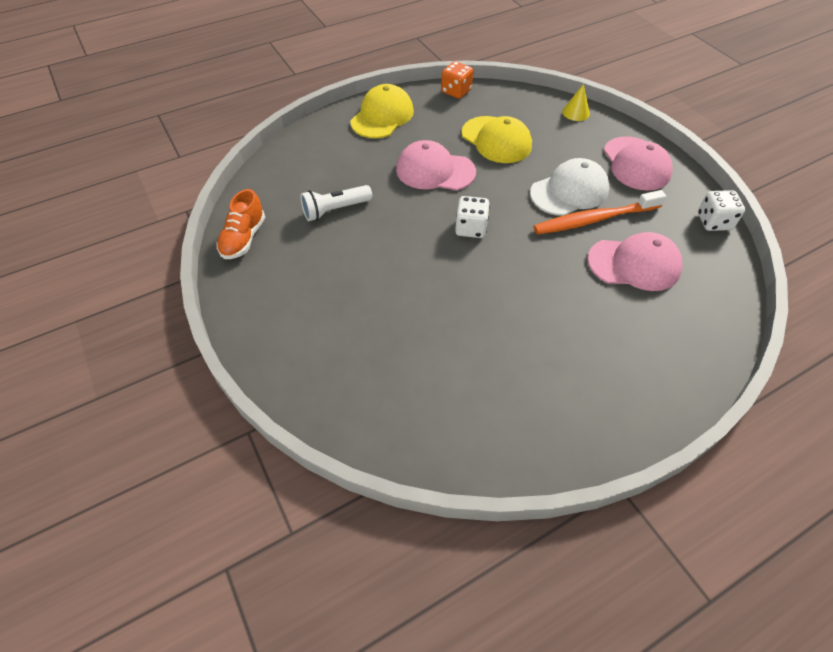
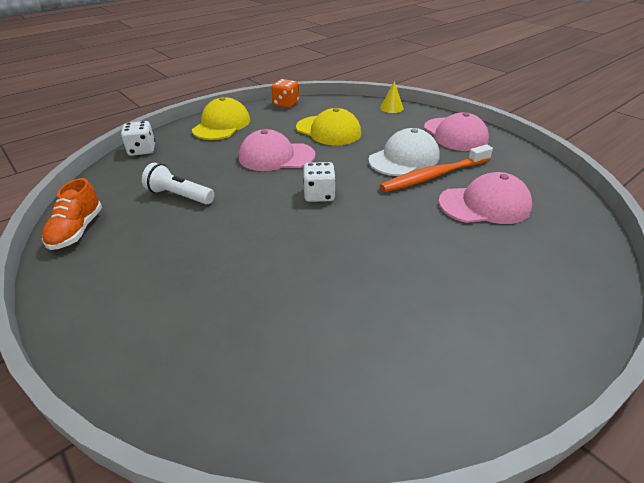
camera: 10 degrees left, 15 degrees down
(335, 210) = (179, 196): white flashlight -> white flashlight turned 60 degrees clockwise
(714, 222) = (539, 166): white dice -> white dice (142, 150)

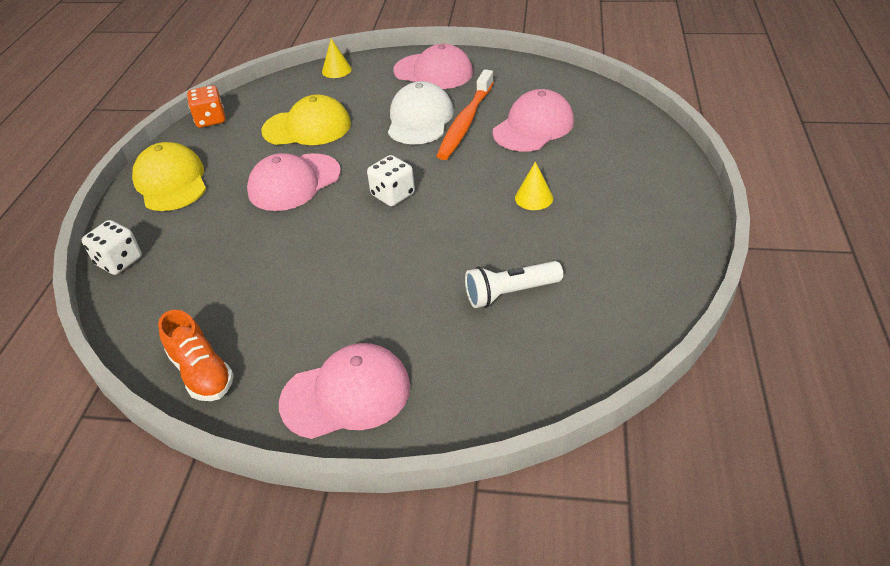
camera: 40 degrees left, 5 degrees up
(106, 302) = (346, 394): none -> pink cap
(179, 196) = (255, 276): white flashlight -> white flashlight (510, 293)
(414, 255) = (534, 198): none -> yellow cone

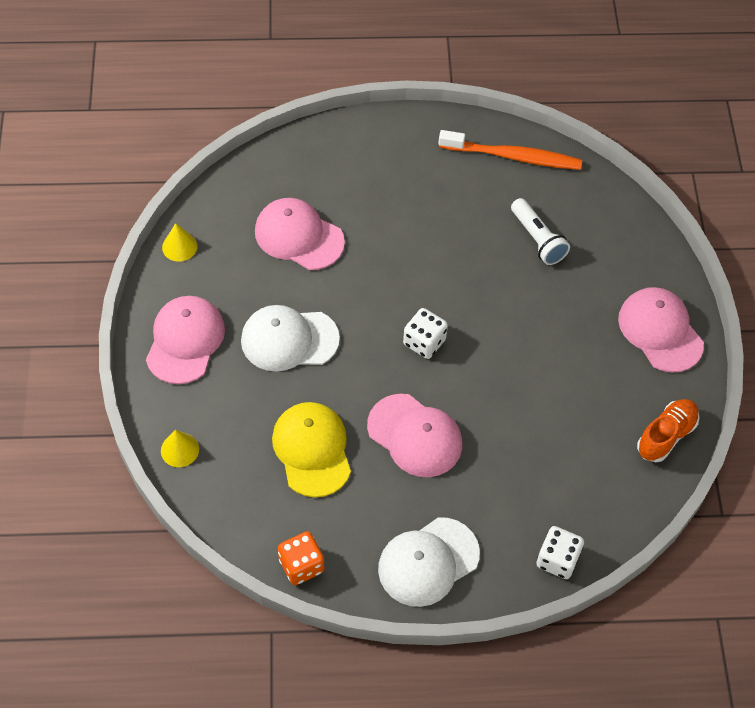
camera: 105 degrees left, 15 degrees up
(171, 182) = (428, 562): yellow cap -> white cap
(465, 122) = (293, 296): orange toothbrush -> orange toothbrush (513, 156)
(534, 198) = (414, 230): yellow cone -> yellow cone (179, 246)

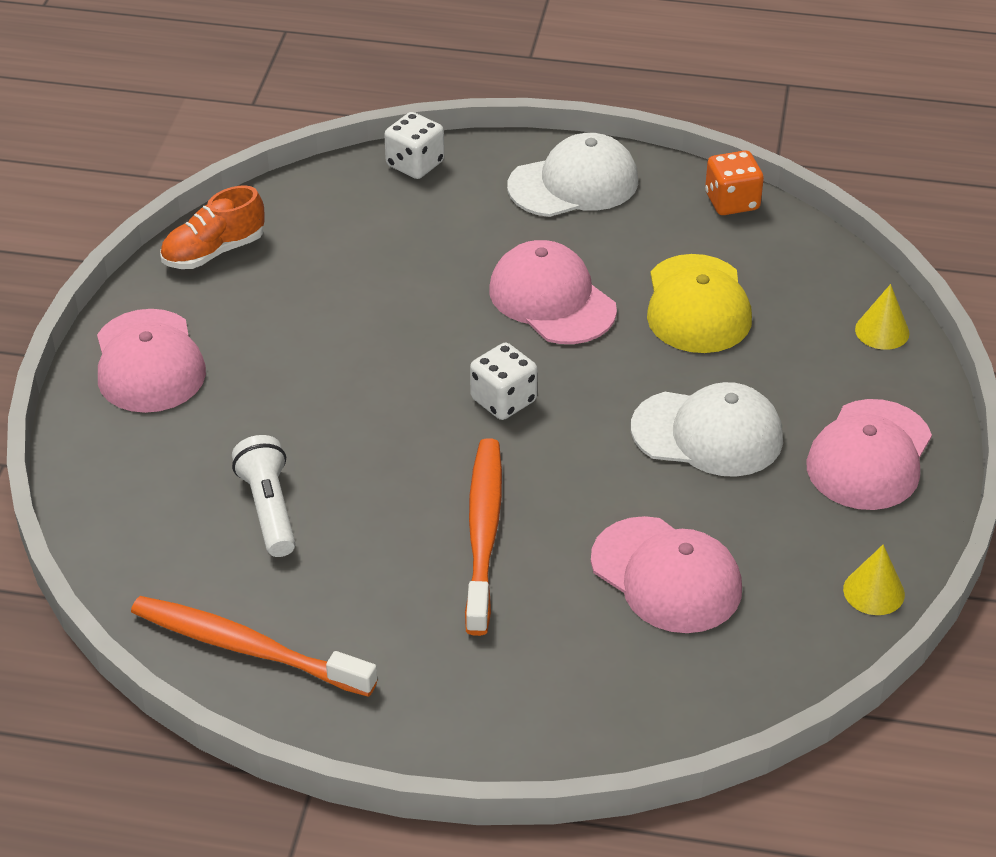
camera: 165 degrees left, 15 degrees down
(409, 245) = (483, 533): none -> orange toothbrush

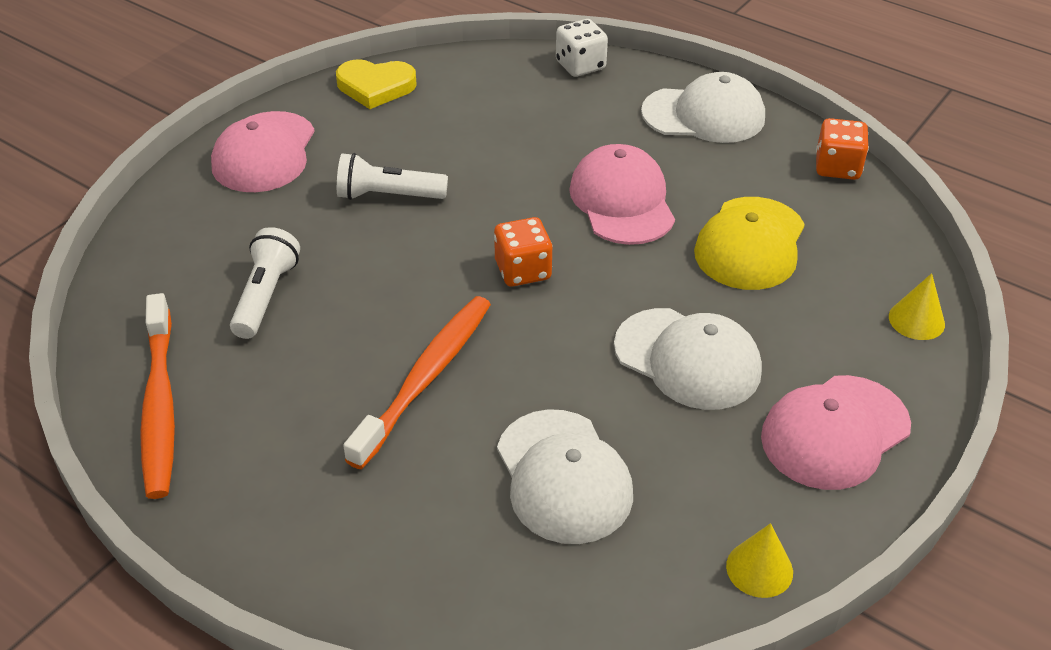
camera: 25 degrees right, 0 degrees up
(213, 252) = (375, 87): orange shoe -> yellow heart
(247, 648) = (159, 405): orange toothbrush -> orange toothbrush turned 150 degrees counterclockwise
(315, 367) = (388, 196): none -> white flashlight
(503, 400) = (523, 270): white dice -> orange dice
(666, 576) = (563, 476): pink cap -> white cap

